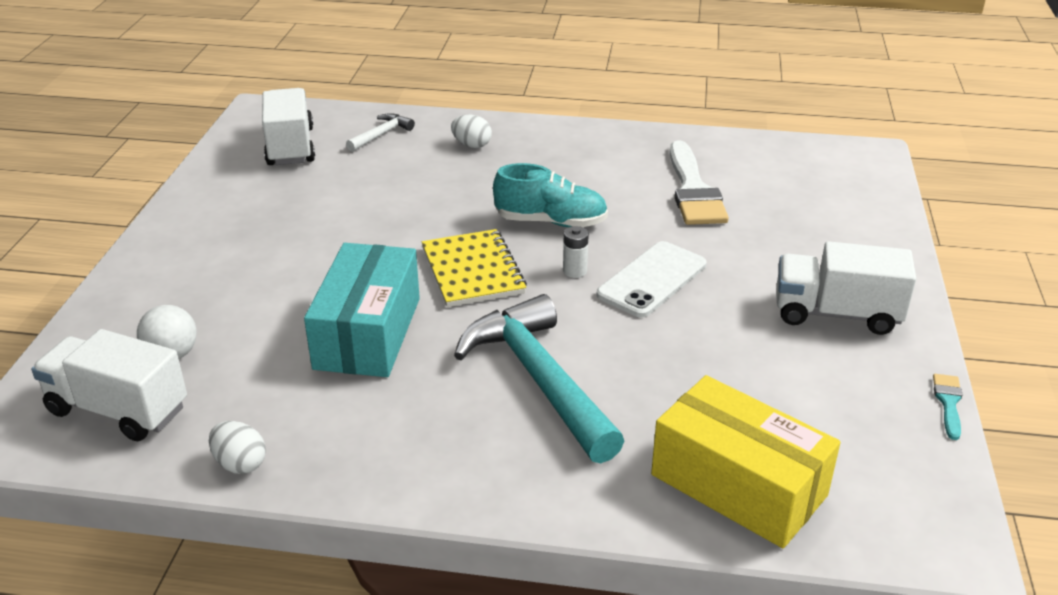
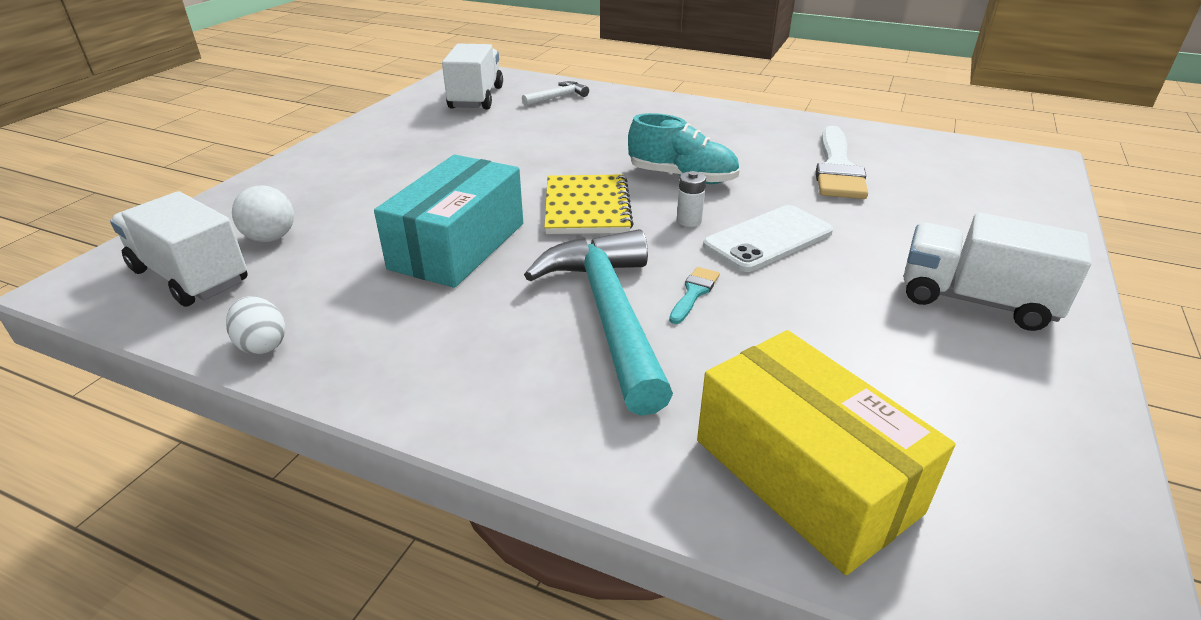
camera: 15 degrees right, 0 degrees up
(472, 145) = (634, 112): white egg -> none
(948, 403) = (1115, 424): turquoise brush -> turquoise brush (694, 293)

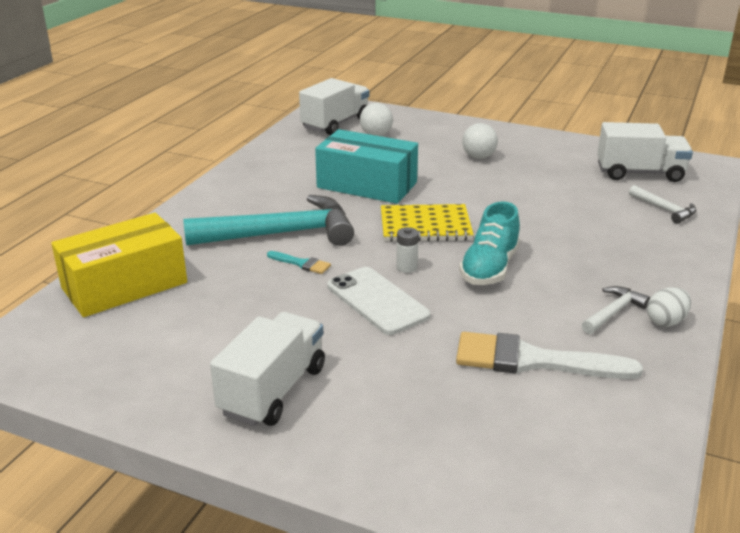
camera: 90 degrees right, 5 degrees down
(262, 345) = (271, 148): white egg -> white egg (666, 321)
(397, 168) = (478, 157): none -> white ball
(747, 133) = (613, 312): none -> white hammer

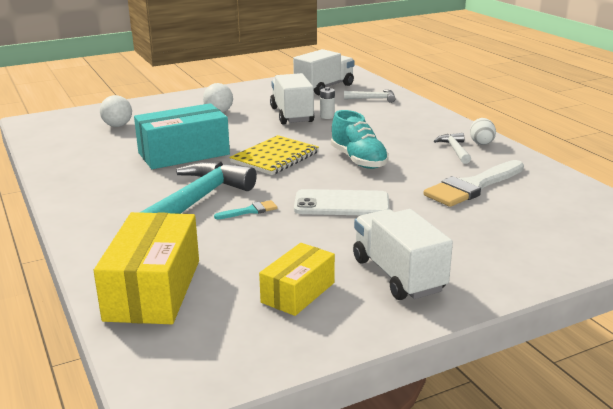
camera: 50 degrees left, 5 degrees down
(185, 351) = (298, 292): none -> yellow box
(335, 124) = (68, 130): white truck -> white truck (292, 115)
(406, 267) = (316, 181): white battery -> white battery (327, 116)

